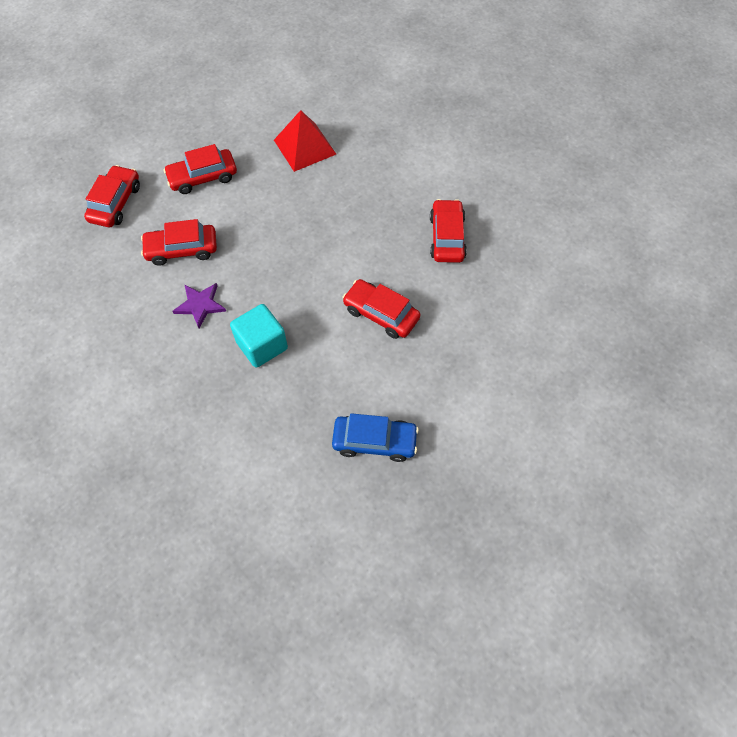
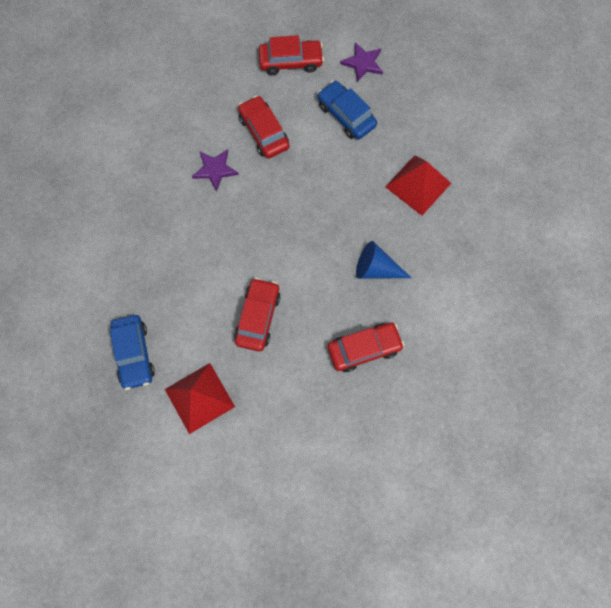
camera: 70 degrees right, 10 degrees up
(154, 147) = (363, 63): none -> purple star
(203, 177) = (346, 115): red car -> blue car
(262, 345) = (193, 232): turquoise cube -> none
(373, 203) = (376, 269): none -> blue cone
(445, 390) = (199, 397): none -> red pyramid

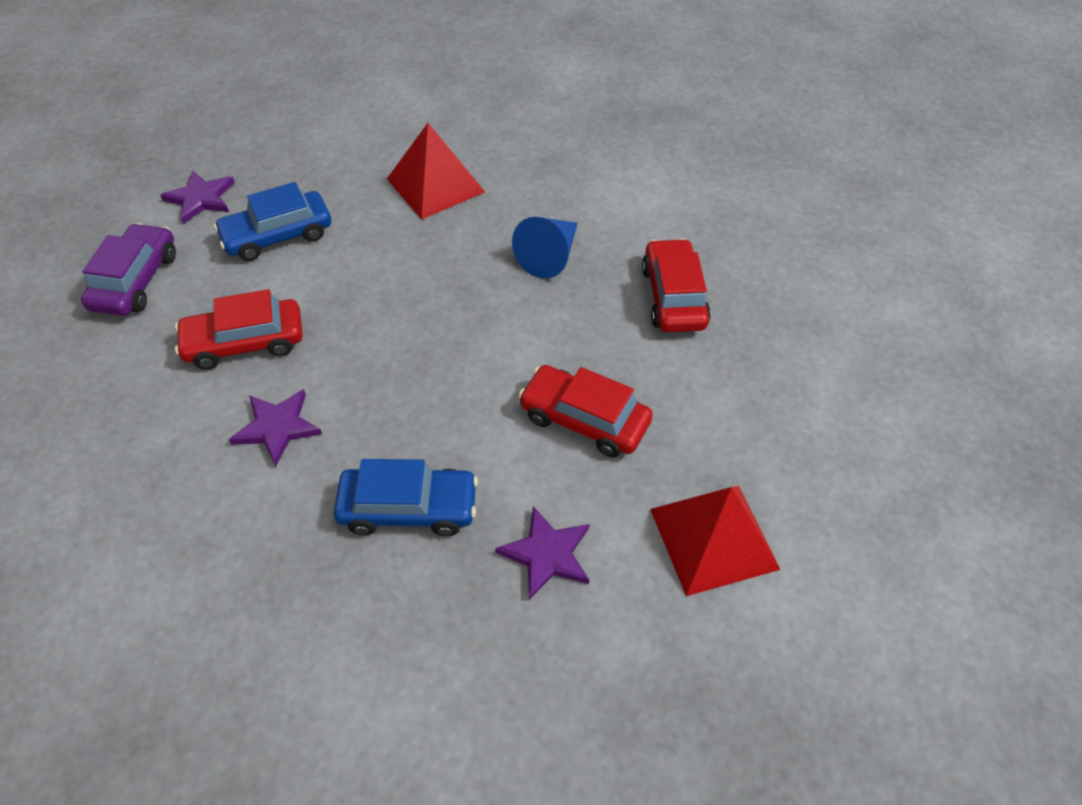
camera: 75 degrees left, 20 degrees down
(134, 354) = (602, 639): blue car -> blue car (409, 508)
(172, 318) = (547, 554): none -> purple star
(291, 61) = (136, 281): red car -> purple car

